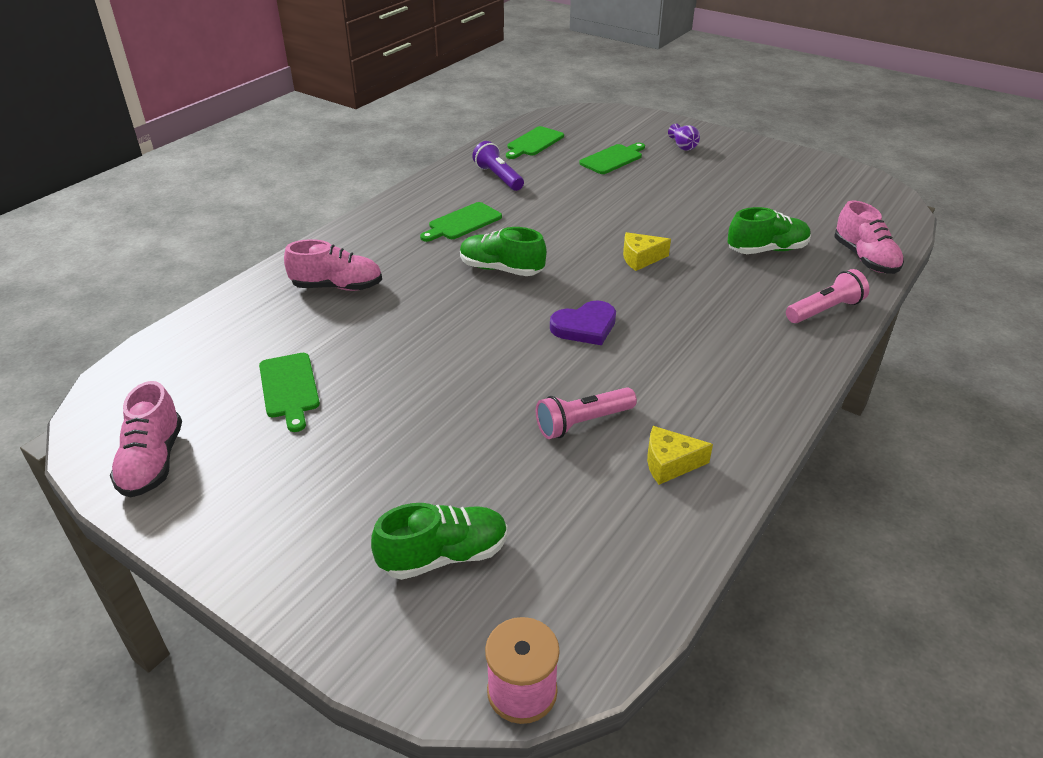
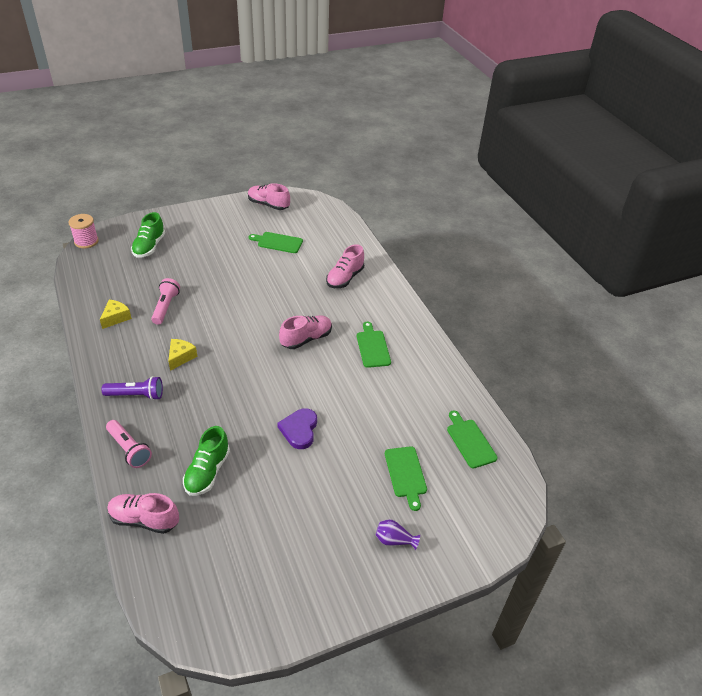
camera: 120 degrees right, 5 degrees up
(498, 177) = (423, 392): purple flashlight -> purple flashlight (136, 395)
(501, 269) = (306, 339): green shoe -> pink shoe
(585, 326) = (225, 343): purple heart -> purple heart (299, 430)
(640, 258) = (260, 402): yellow cheese -> yellow cheese (181, 357)
(825, 310) = (129, 449): pink flashlight -> pink flashlight turned 45 degrees counterclockwise

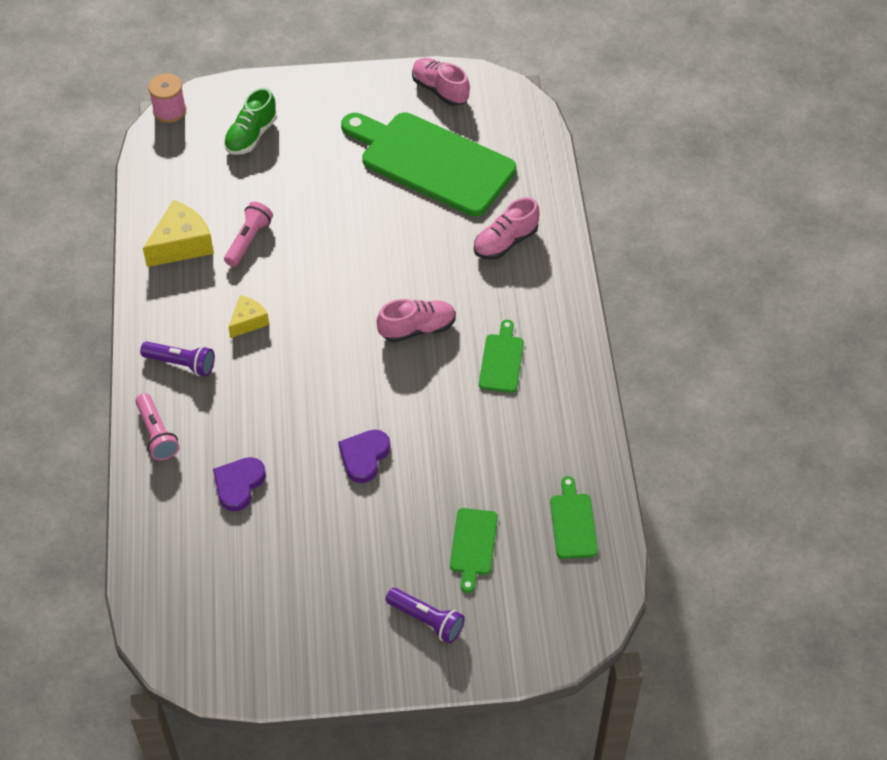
camera: 20 degrees right, 10 degrees up
(116, 318) = (181, 244): yellow cheese -> yellow cheese, size x1.68
(144, 519) = (154, 524): pink shoe -> none
(207, 472) = (238, 484): green shoe -> purple heart
(278, 242) = (431, 162): green cutting board -> green cutting board, size x2.31
(394, 540) = (426, 620): purple vase -> purple flashlight

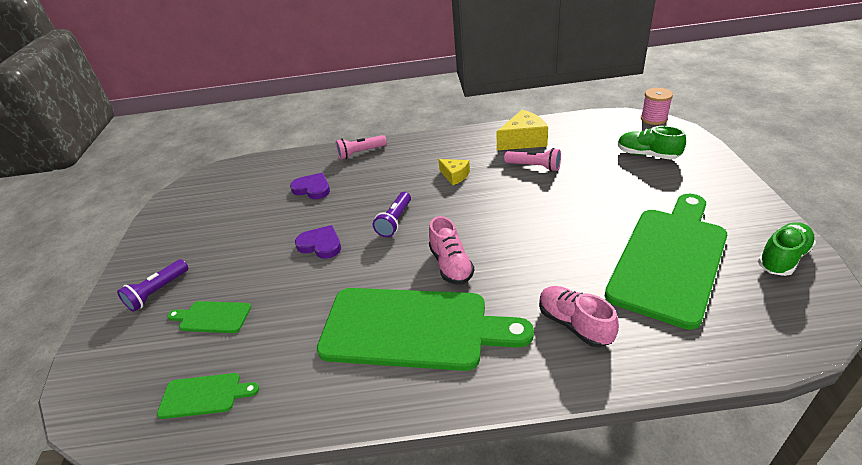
camera: 95 degrees right, 15 degrees down
(181, 244) = (523, 140): yellow cheese -> yellow cheese turned 75 degrees counterclockwise
(181, 364) = (416, 154): purple flashlight -> purple flashlight (395, 221)
(440, 90) = (782, 258): pink shoe -> green shoe
(501, 360) = (412, 328): green cutting board -> green cutting board, size x2.31

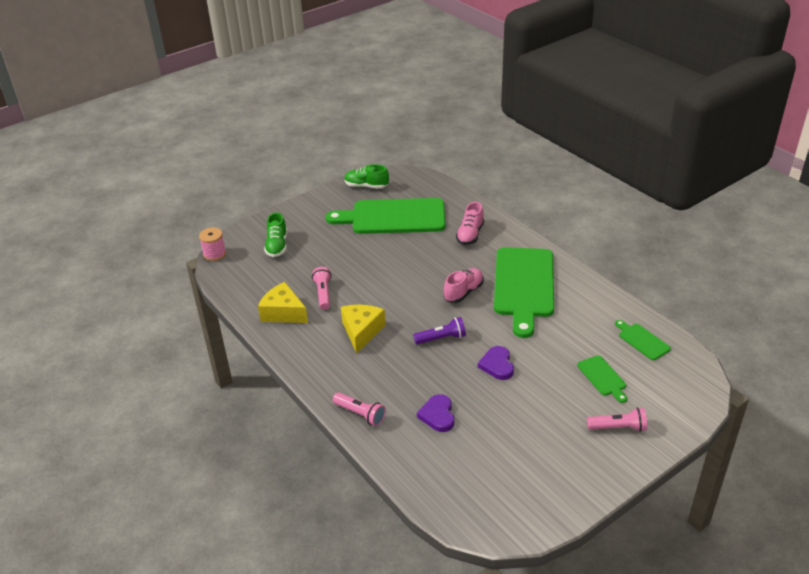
camera: 125 degrees left, 0 degrees up
(157, 292) = (618, 427): purple flashlight -> pink flashlight
(412, 328) = (524, 286): green cutting board -> green cutting board turned 150 degrees counterclockwise
(455, 176) = (361, 332): yellow cheese -> yellow cheese, size x1.68

